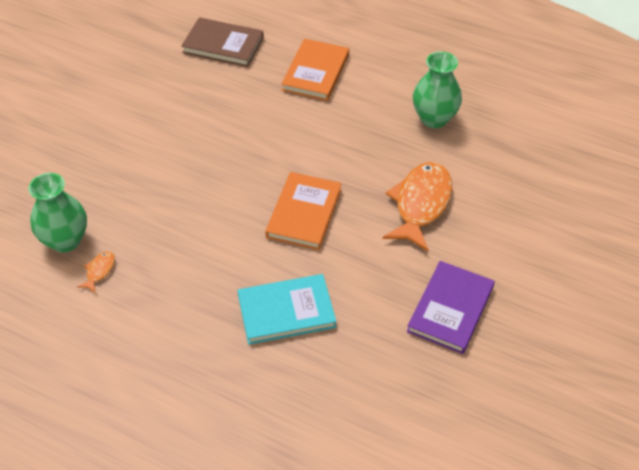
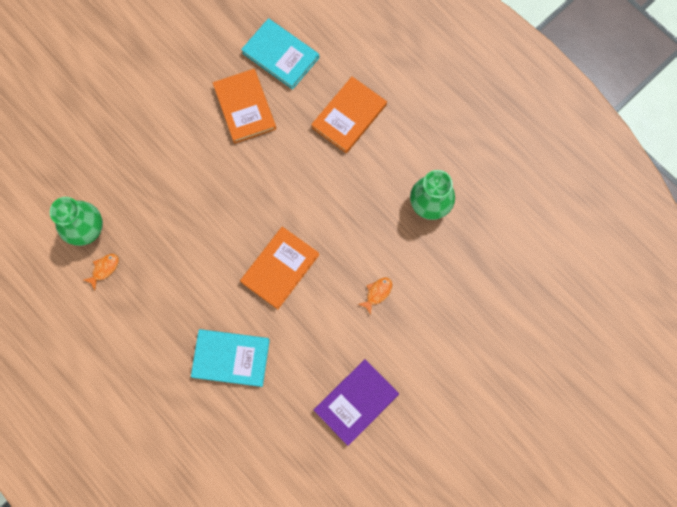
camera: 20 degrees right, 25 degrees up
(204, 92) = (245, 107): none -> orange book
(223, 45) = (280, 55): brown book -> turquoise book
(421, 204) = (377, 293): orange fish -> orange fish, size x0.43

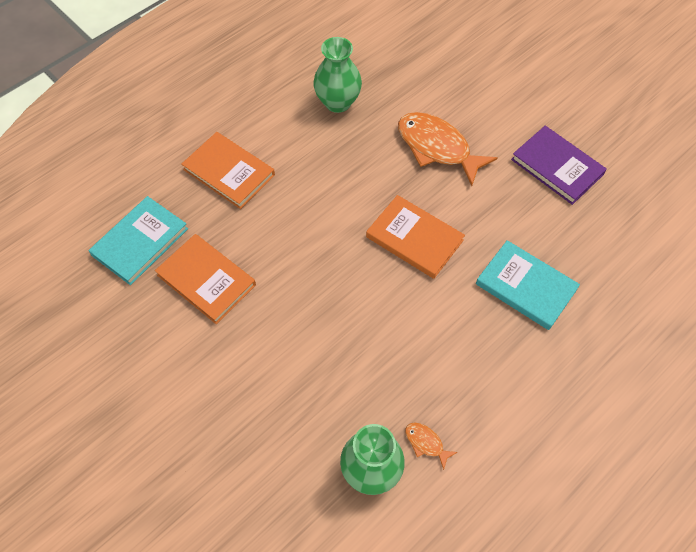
camera: 90 degrees left, 15 degrees down
(231, 358) = (526, 287): turquoise book -> turquoise book turned 60 degrees counterclockwise
(245, 107) = (206, 280): orange book -> orange book turned 60 degrees clockwise
(377, 293) = (437, 148): orange fish -> orange fish, size x2.34

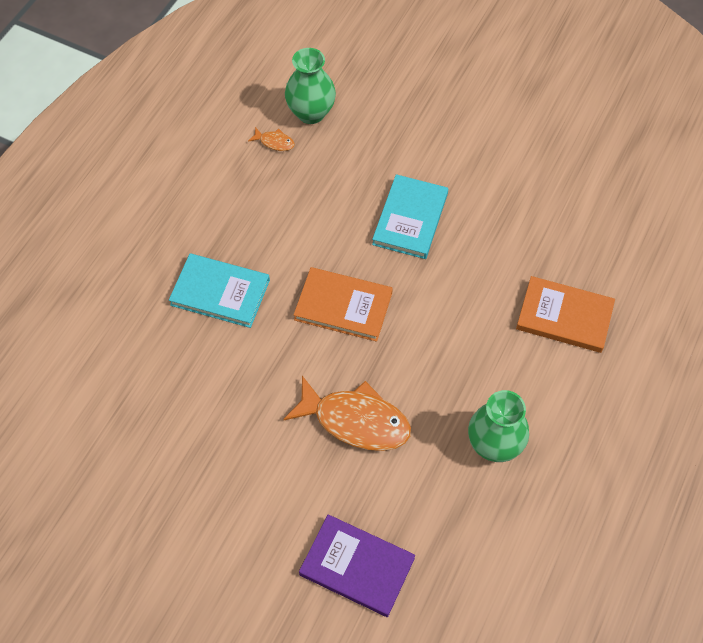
camera: 160 degrees right, 0 degrees up
(140, 242) = (602, 220): turquoise book -> turquoise book (410, 219)
(206, 280) = (519, 206): orange book -> none
(557, 167) = (213, 440): purple book -> purple book (357, 567)

